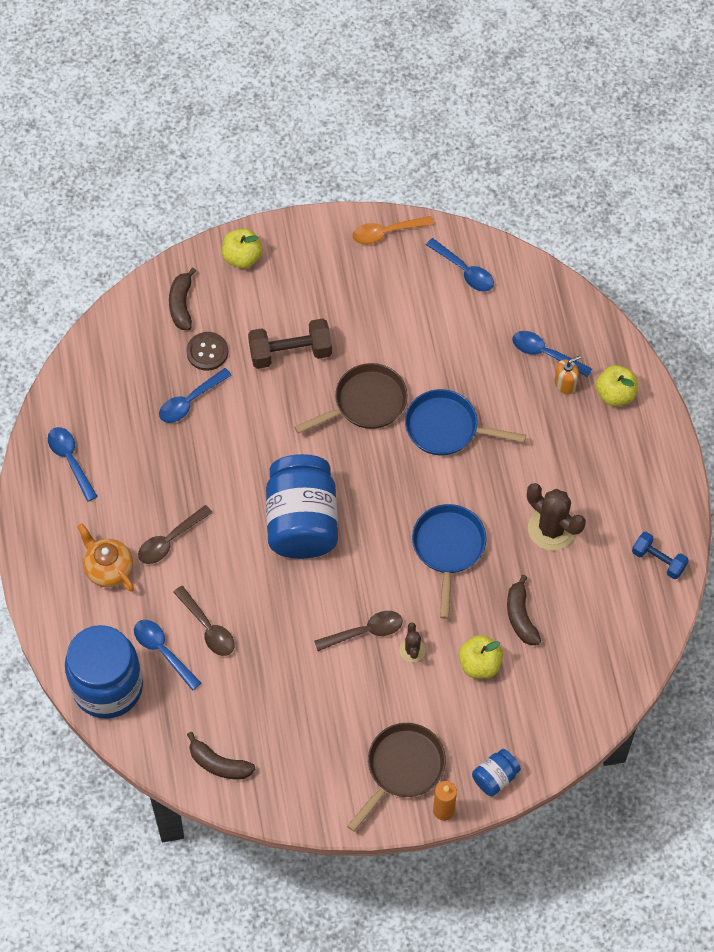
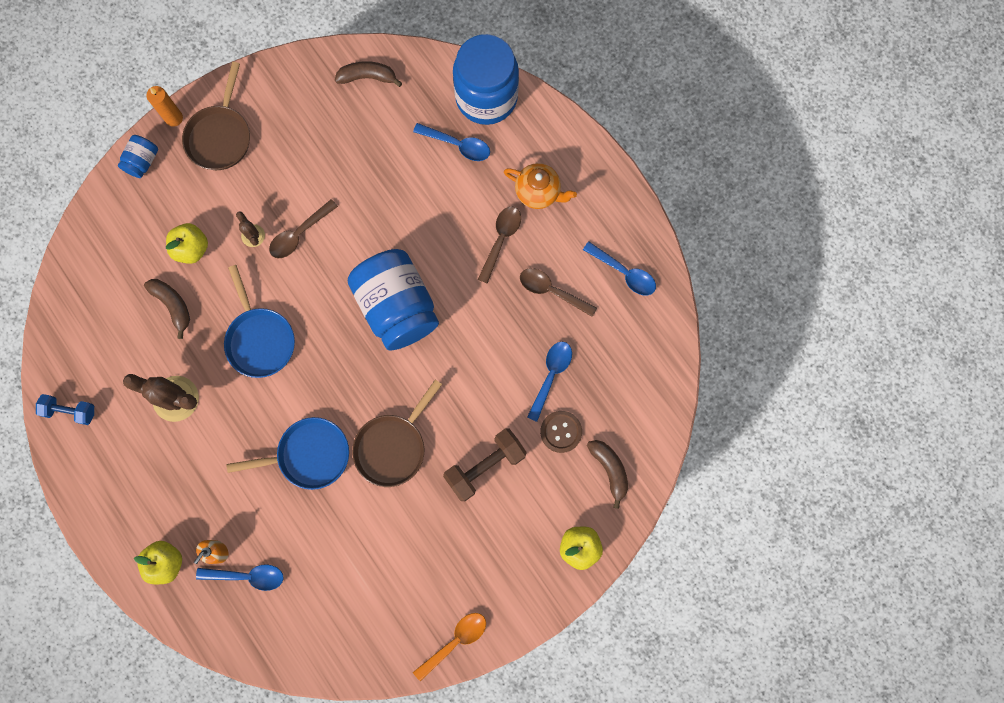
camera: 155 degrees right, 15 degrees up
(208, 627) = (431, 180): brown spoon -> brown spoon (552, 291)
(464, 271) = (361, 633): blue spoon -> none

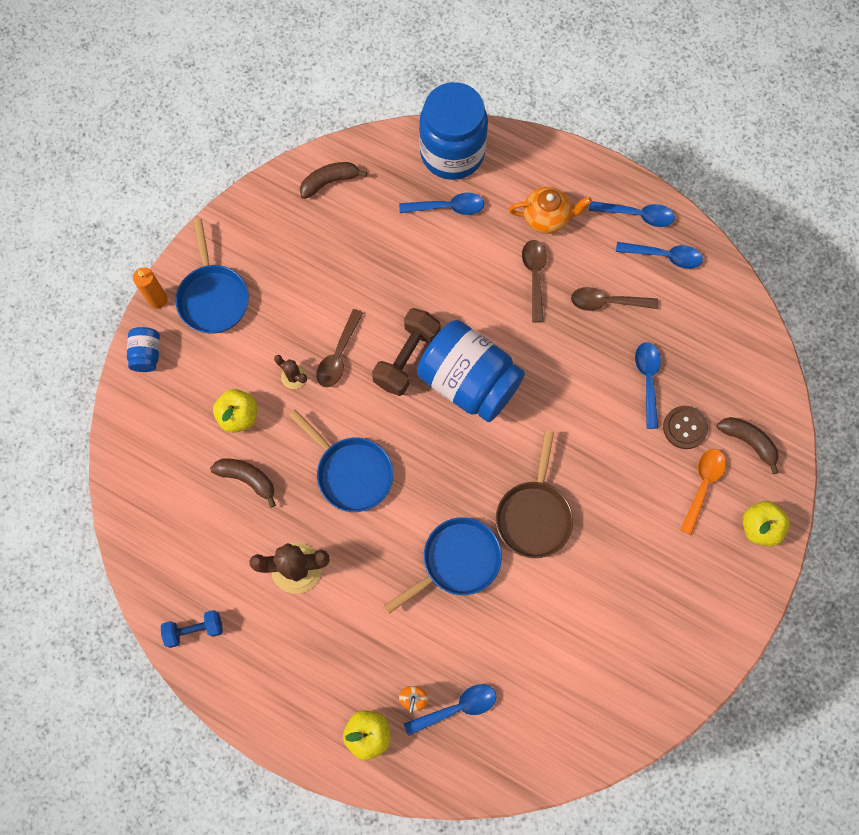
camera: 25 degrees left, 5 degrees down
(220, 136) = (213, 297): brown pan -> blue pan
(455, 641) = (691, 673): orange spoon -> orange spoon (702, 485)
(485, 466) = (631, 493): brown dumbbell -> brown dumbbell (406, 358)
(619, 225) = (637, 215): none -> blue spoon

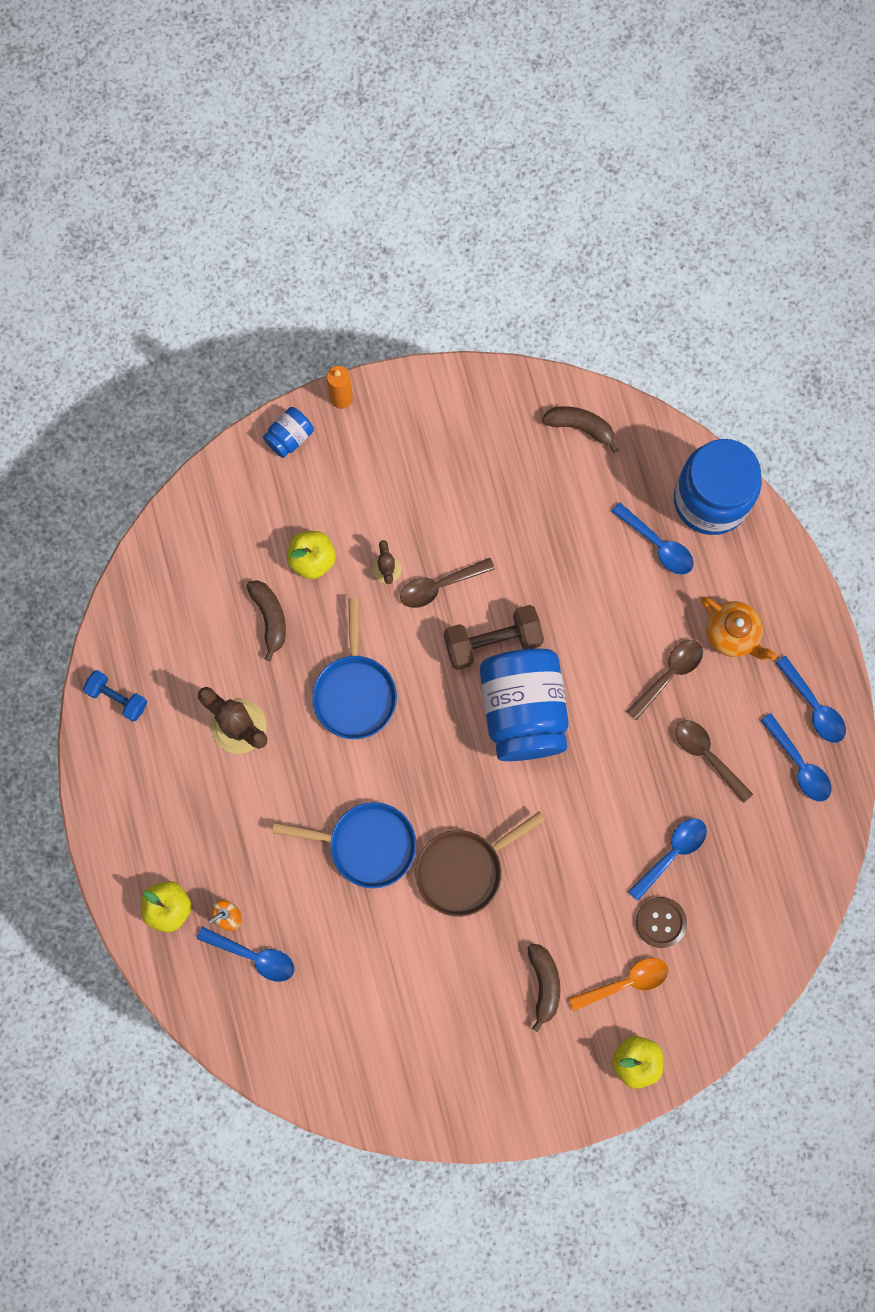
camera: 45 degrees right, 5 degrees up
(213, 297) = (387, 438): blue pan -> none
(748, 442) = (701, 986): brown banana -> brown banana (544, 984)

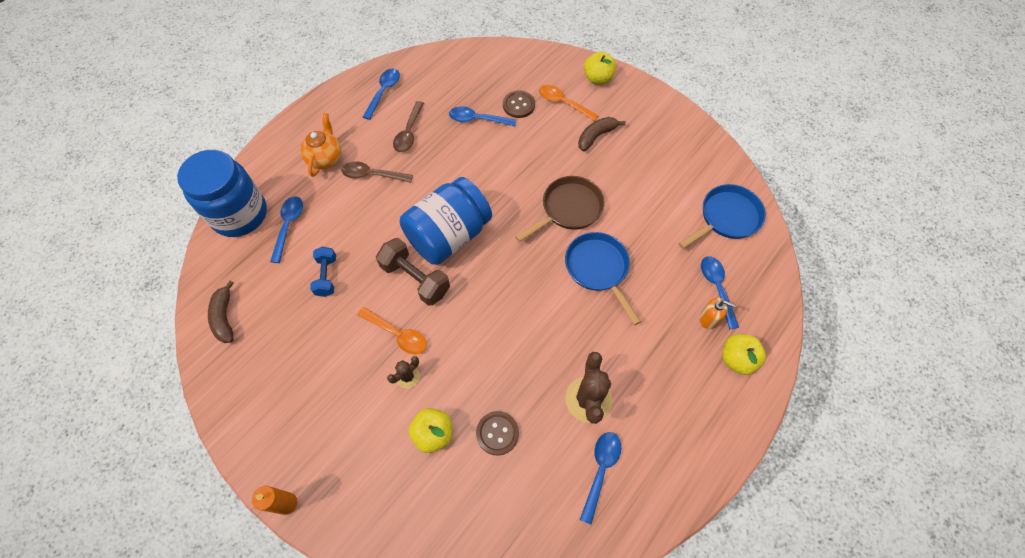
camera: 125 degrees left, 15 degrees down
(117, 698) = (637, 504): blue dumbbell -> blue dumbbell (326, 276)
(270, 618) = (497, 433): brown banana -> brown button
(289, 437) = (344, 522): blue jar -> none
(355, 692) = (508, 339): blue pan -> blue pan (726, 218)
(440, 585) = (397, 334): brown spoon -> orange spoon
(464, 870) = (568, 209): brown pan -> brown pan turned 60 degrees counterclockwise
(813, 706) = (345, 102): blue spoon -> blue spoon (600, 470)

